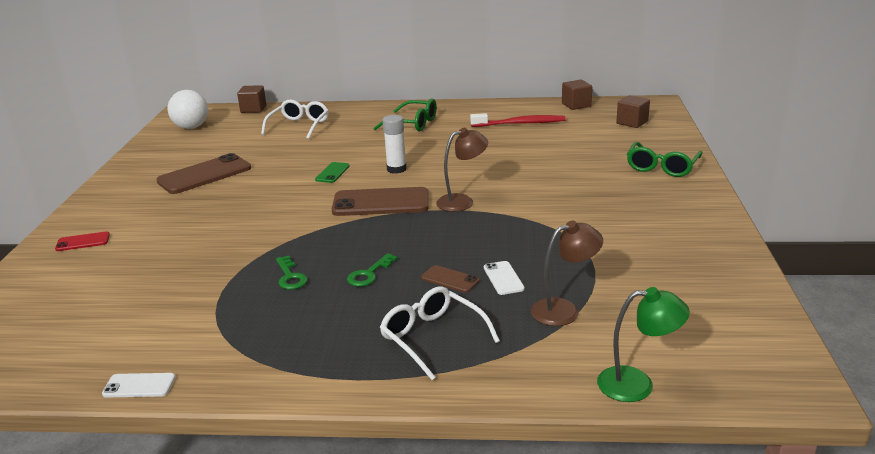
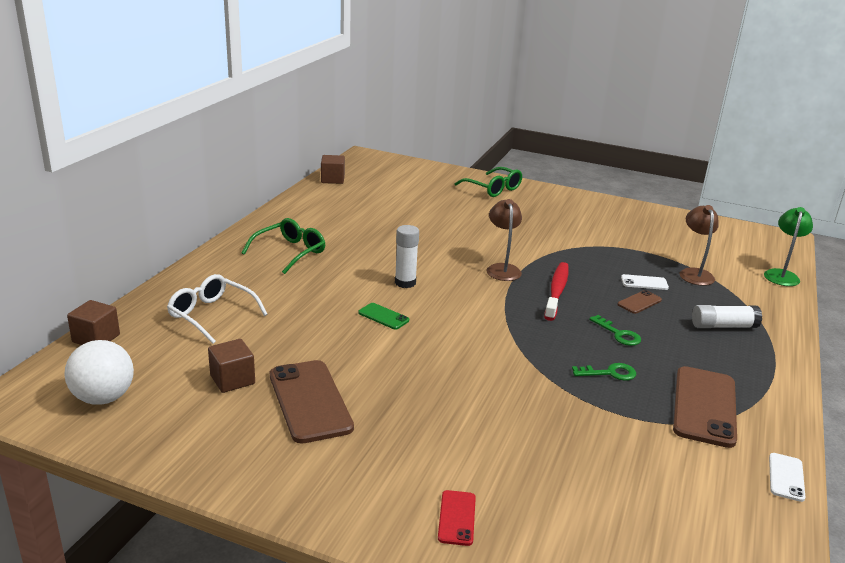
camera: 75 degrees left, 0 degrees up
(381, 203) = (479, 304): brown phone -> brown phone (704, 406)
(432, 338) = (723, 326): white glasses -> white glue stick
(520, 123) = (350, 209): red toothbrush -> red toothbrush (556, 291)
(632, 122) = (397, 173): brown cube -> brown cube (232, 380)

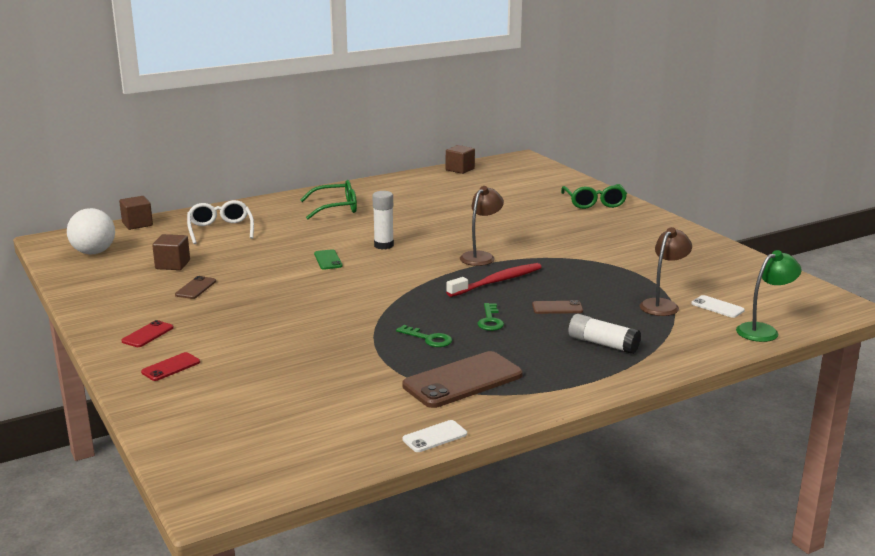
camera: 40 degrees right, 5 degrees down
(310, 401) = (196, 288): brown phone -> brown phone, size x0.49
(360, 486) = (148, 334): none -> red phone
(644, 283) = (593, 297): white phone -> white phone (717, 307)

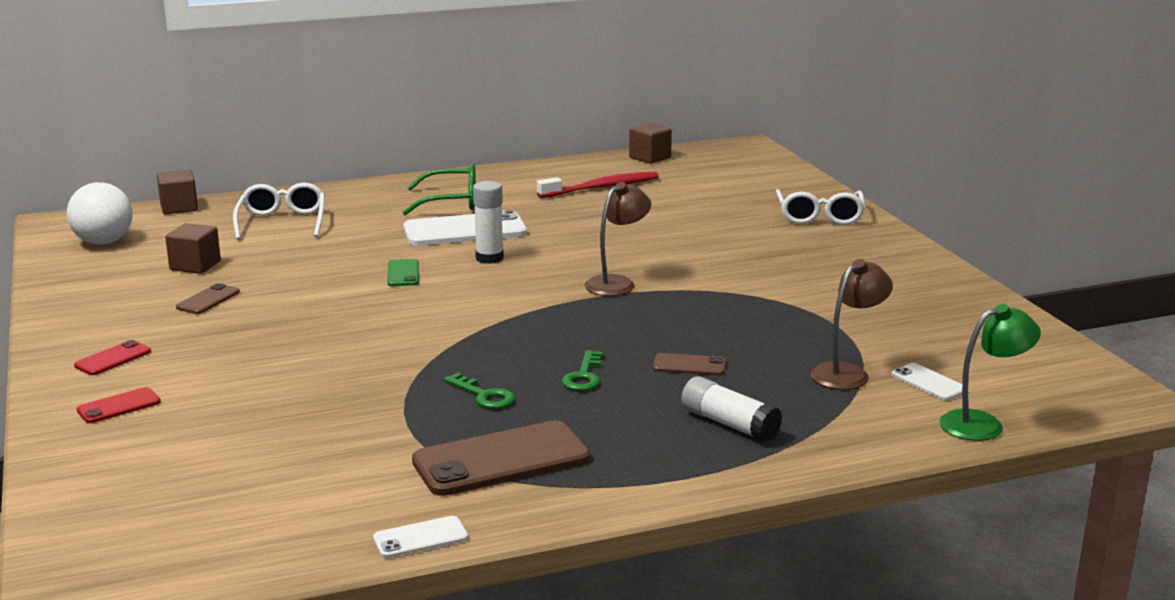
camera: 10 degrees right, 0 degrees up
(356, 227) = (465, 230): none -> white phone
(497, 281) = (622, 321): red toothbrush -> red toothbrush (601, 187)
(594, 203) = (819, 216): green glasses -> white glasses

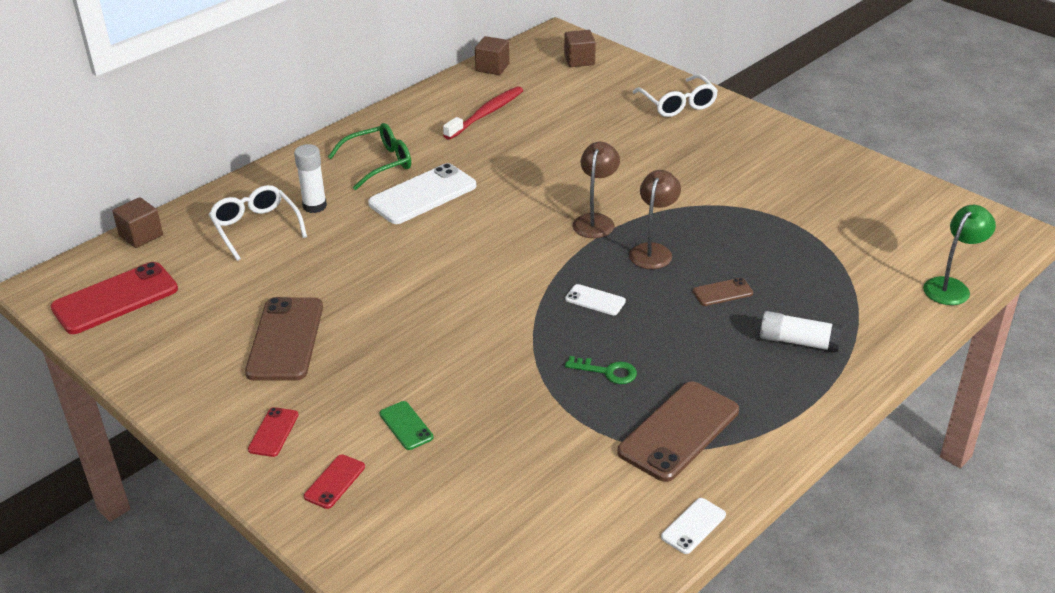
camera: 25 degrees left, 15 degrees up
(104, 242) = (115, 299): white ball -> red phone
(195, 266) = (232, 303): brown cube -> brown cube (579, 60)
(208, 300) = (285, 339): brown phone -> brown phone, size x2.06
(403, 273) = (420, 259): green phone -> green phone (406, 426)
(489, 258) = (473, 221): white glue stick -> white glue stick (314, 206)
(584, 376) = (660, 328): green key -> none
(847, 373) = (831, 265): brown lamp -> brown lamp (653, 251)
(929, 382) = (889, 258): white phone -> white phone (595, 300)

